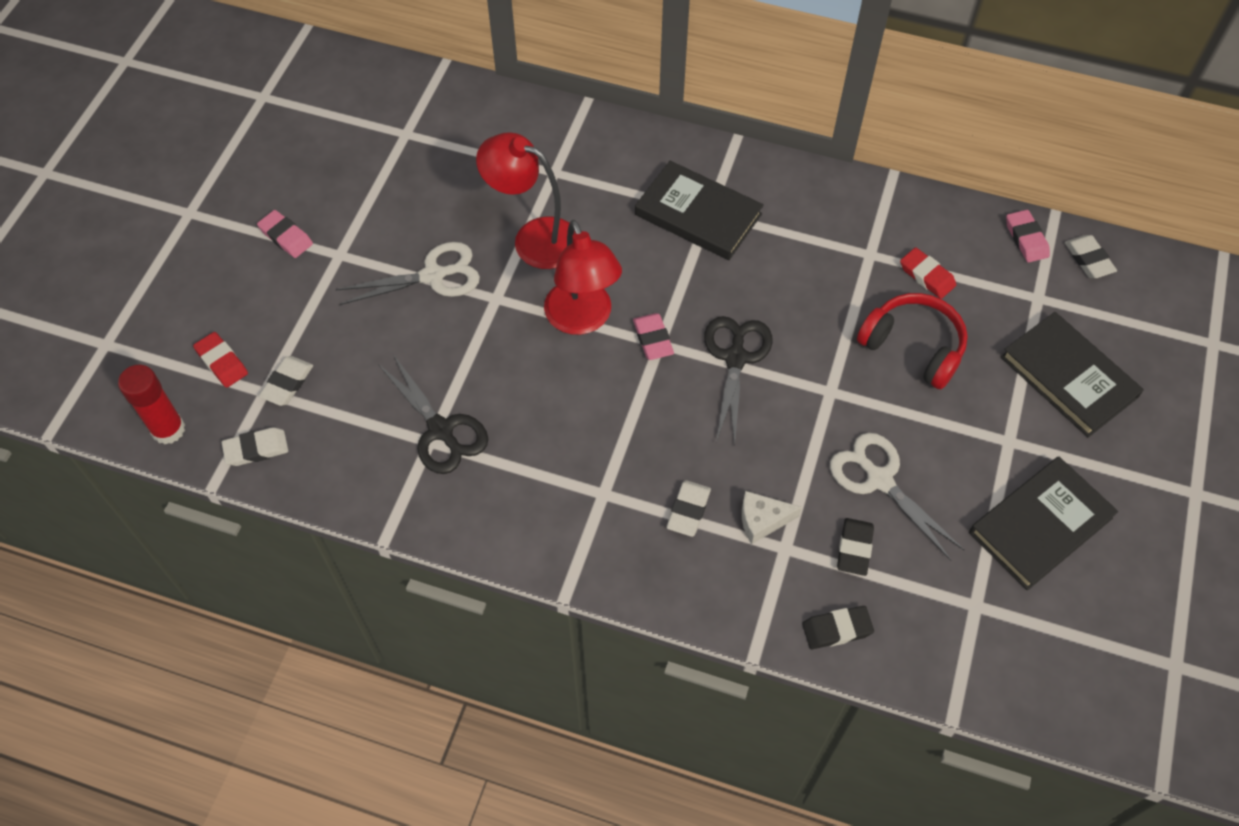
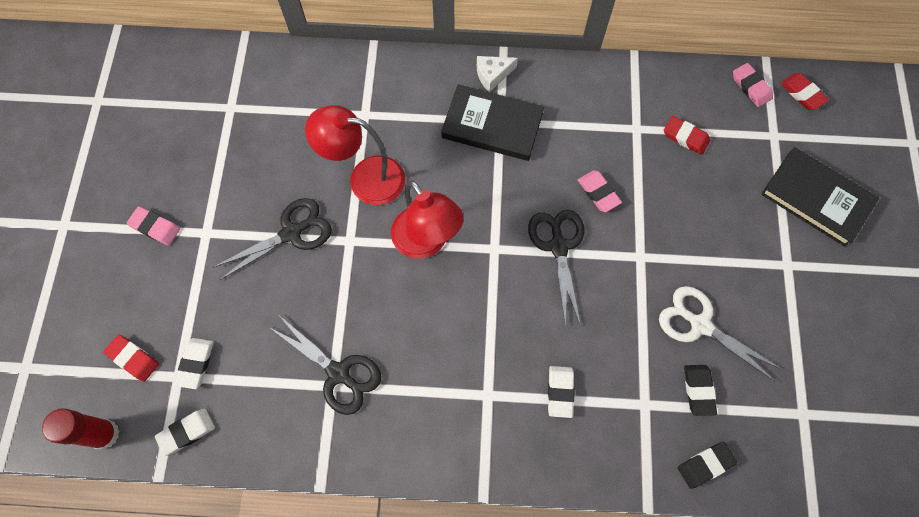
camera: 15 degrees left, 10 degrees up
(434, 275) = (292, 233): white scissors -> black scissors
(653, 339) = (488, 246): pink eraser -> pink eraser (598, 192)
(762, 520) = (620, 385): white cheese -> white cheese (492, 75)
(913, 347) = (693, 202): red headphones -> none
(1040, 525) = (831, 331): black book -> none
(1088, 259) = (802, 93): white eraser -> red eraser

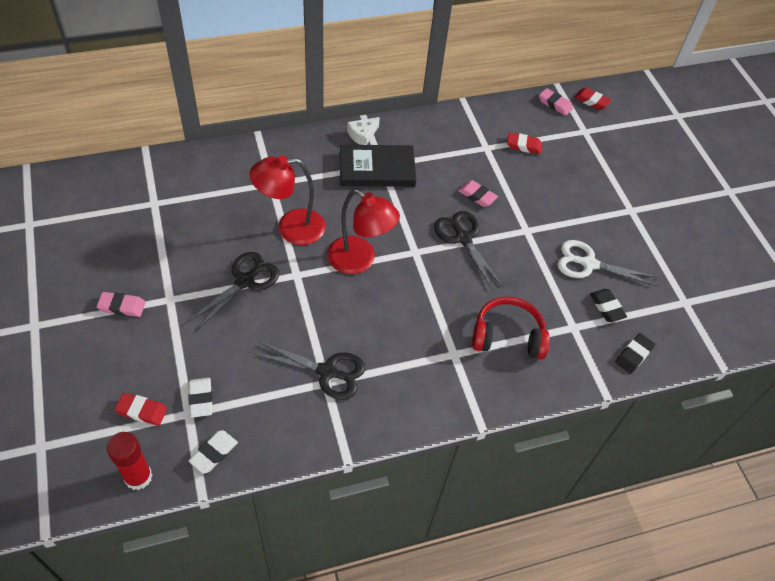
camera: 25 degrees left, 15 degrees down
(560, 392) = (508, 336): white eraser -> red headphones
(816, 198) = (631, 164): black book -> none

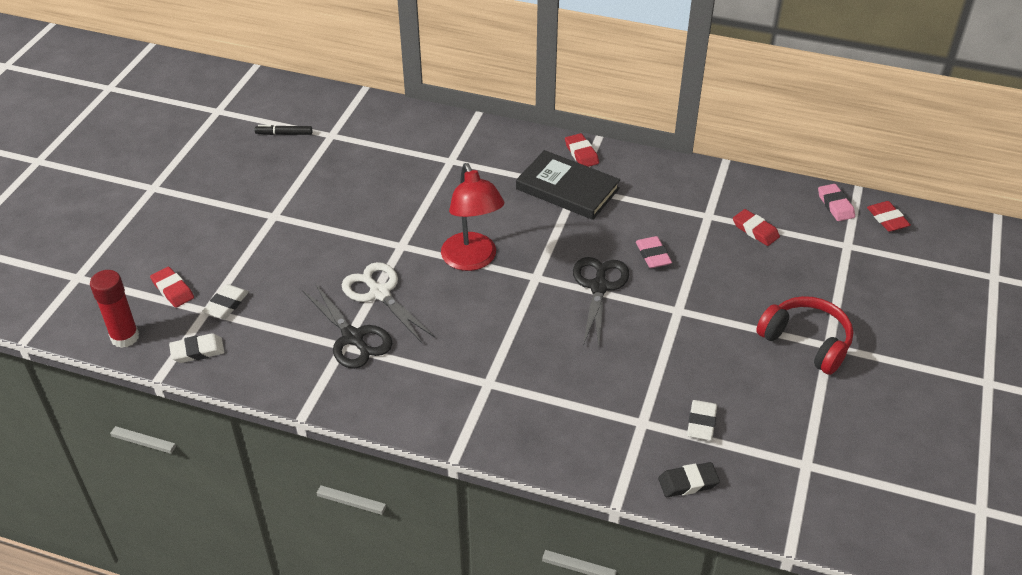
camera: 40 degrees right, 10 degrees down
(111, 220) = (284, 134): none -> black marker
(122, 306) = (231, 204): pink eraser -> none
(245, 281) = (351, 230): black scissors -> none
(291, 228) = (433, 205): red lamp -> none
(362, 135) = (581, 153): white cheese -> red eraser
(508, 336) = (560, 395): red headphones -> red headphones (806, 342)
(588, 264) = (720, 373): white scissors -> white scissors (379, 293)
(607, 307) = (701, 423): black eraser -> white eraser

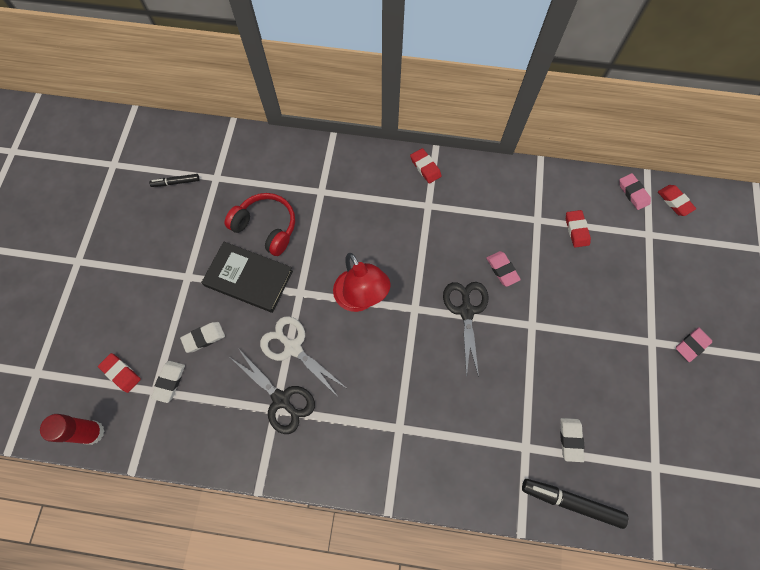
camera: 10 degrees left, 25 degrees up
(197, 351) = (157, 437): white eraser -> white eraser (204, 338)
(567, 189) = (421, 208): black book -> black book (248, 278)
(688, 482) = (571, 502): black eraser -> black marker
(755, 230) = (576, 230): red eraser -> red eraser turned 45 degrees clockwise
(806, 342) = (635, 341): red headphones -> red headphones (266, 227)
(880, 355) = (691, 345): none -> pink eraser

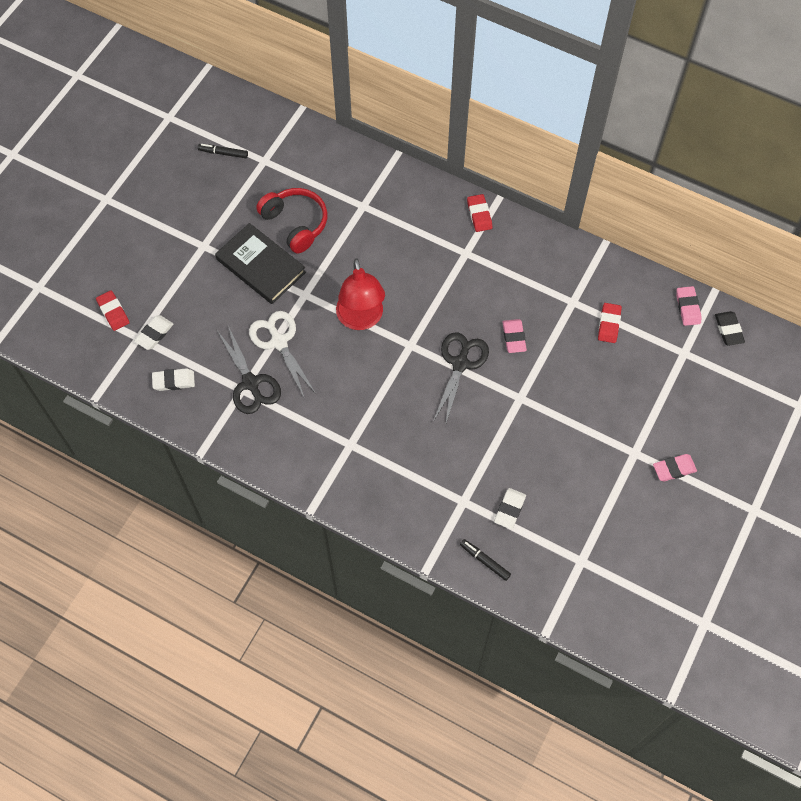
camera: 20 degrees right, 5 degrees down
(92, 432) = (72, 354): red glue stick -> none
(204, 338) = (199, 306): white eraser -> white eraser (174, 381)
(571, 502) = (484, 561): black marker -> black marker, size x0.58
(674, 201) = (728, 330): red eraser -> black eraser

